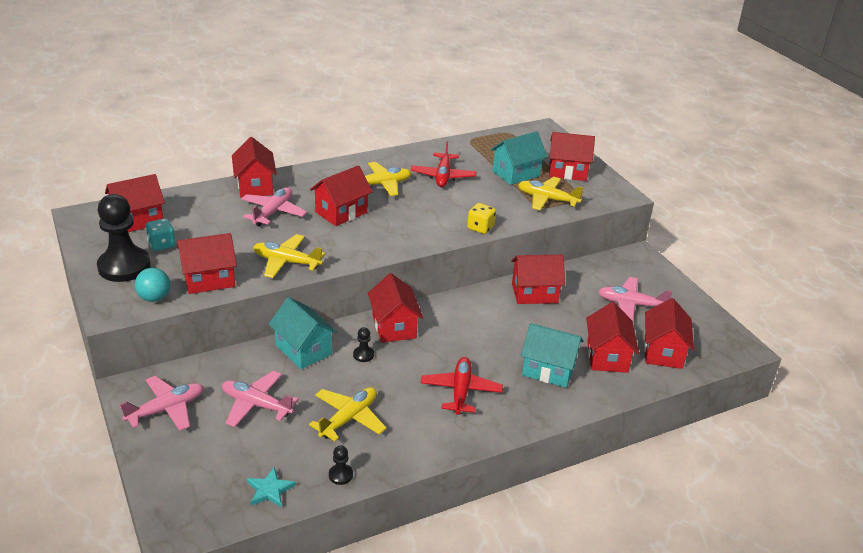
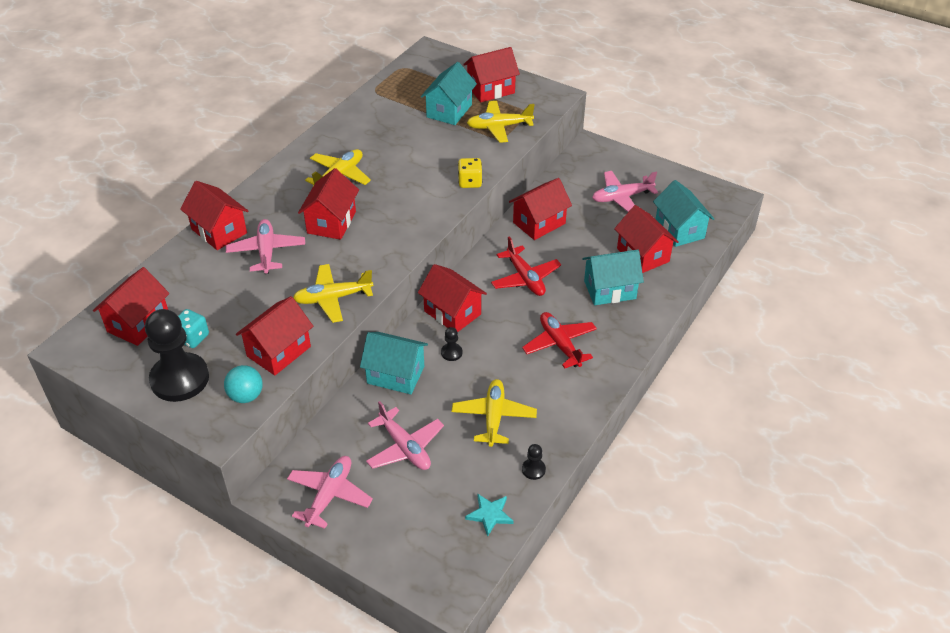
camera: 30 degrees left, 10 degrees up
(256, 405) = (405, 447): pink plane -> pink plane turned 120 degrees counterclockwise
(443, 176) = (387, 141): red plane -> red plane (525, 278)
(663, 352) = (679, 230): red house -> turquoise house

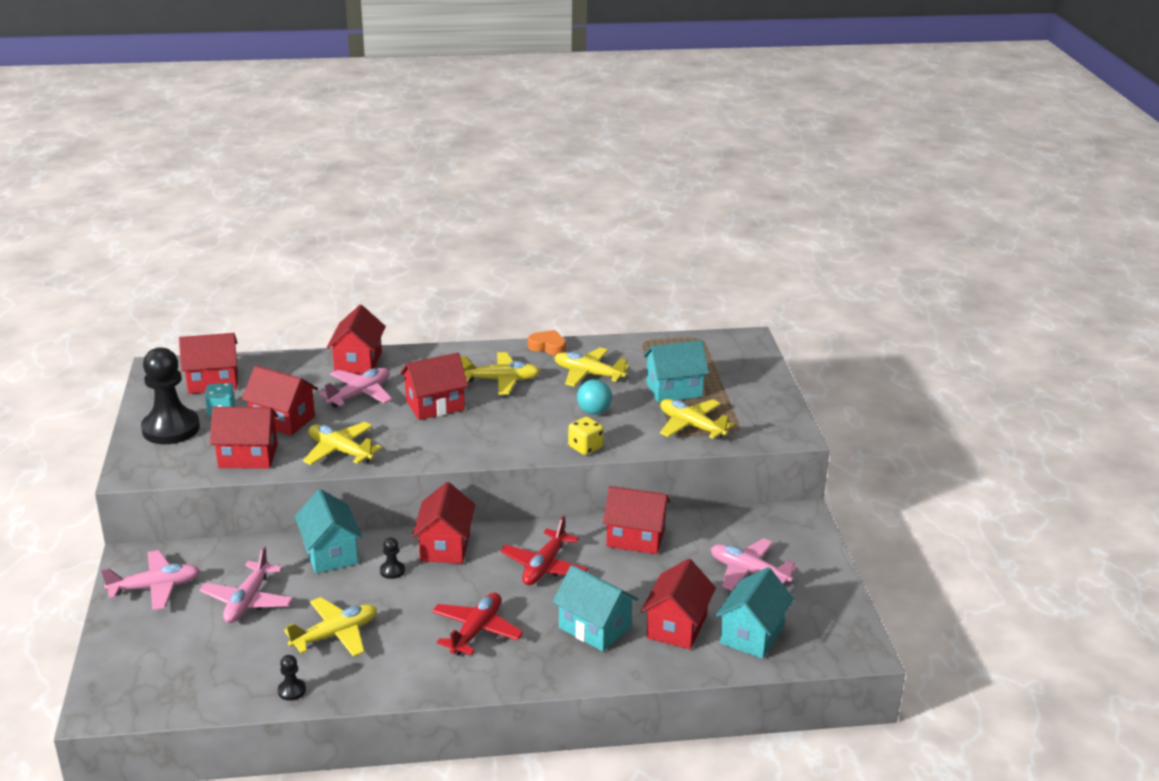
camera: 50 degrees right, 15 degrees down
(246, 396) = (182, 466): turquoise ball -> turquoise ball (594, 411)
(324, 133) = (548, 346): none -> orange heart
(383, 134) = (588, 374): none -> yellow plane
(490, 515) = (211, 689): turquoise star -> none
(491, 89) = (742, 396): red house -> red house (283, 420)

